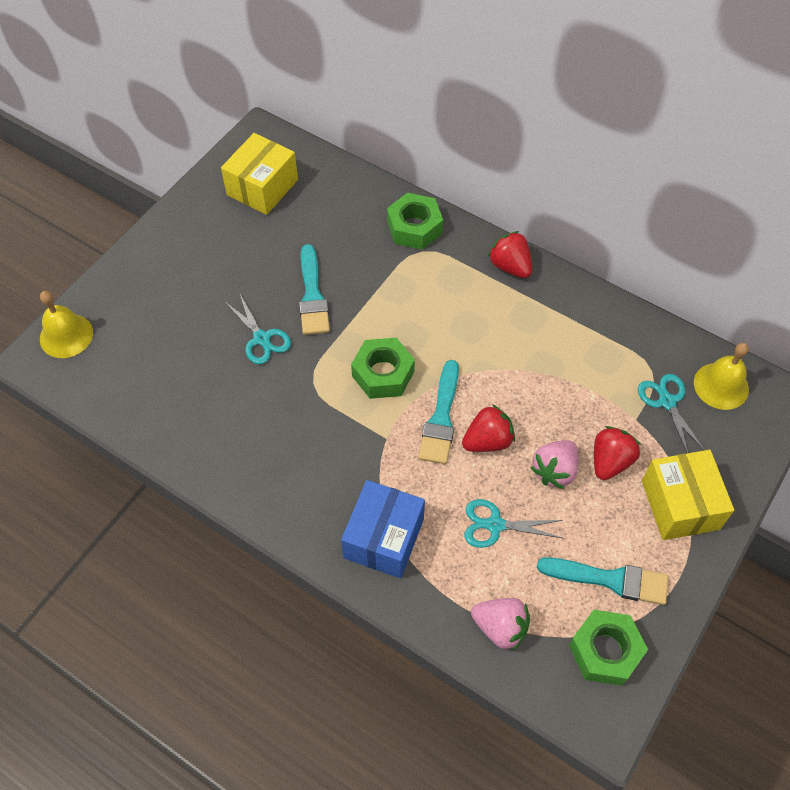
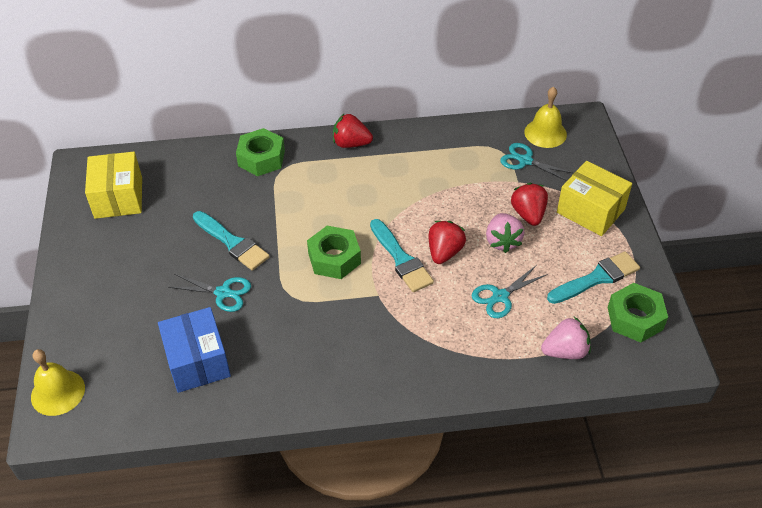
camera: 40 degrees left, 10 degrees down
(383, 538) = (440, 354): blue box -> blue box (197, 361)

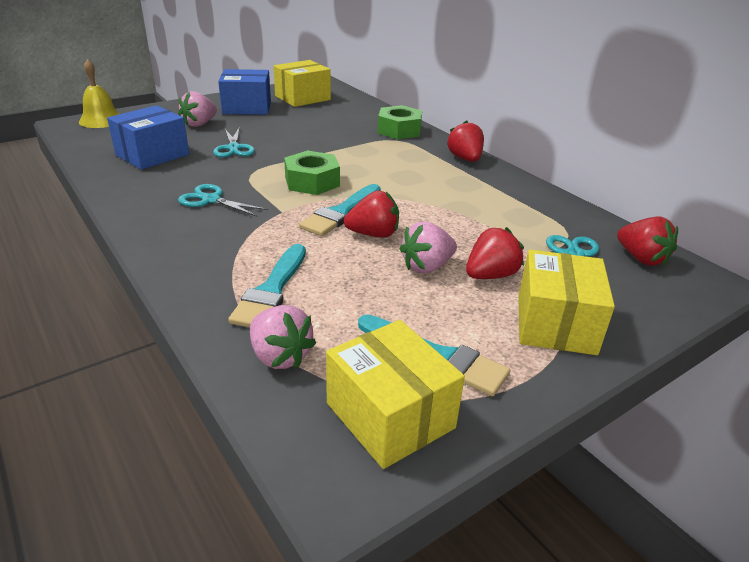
camera: 60 degrees right, 15 degrees down
(113, 252) = (247, 107): none -> blue box
(136, 305) = (199, 124): none -> pink strawberry
(232, 243) = (292, 140): turquoise brush -> turquoise brush (271, 290)
(500, 296) = (337, 284): turquoise scissors -> turquoise scissors (211, 200)
(545, 133) = (641, 258): yellow bell -> red strawberry
(635, 318) = (390, 415): green nut -> yellow box

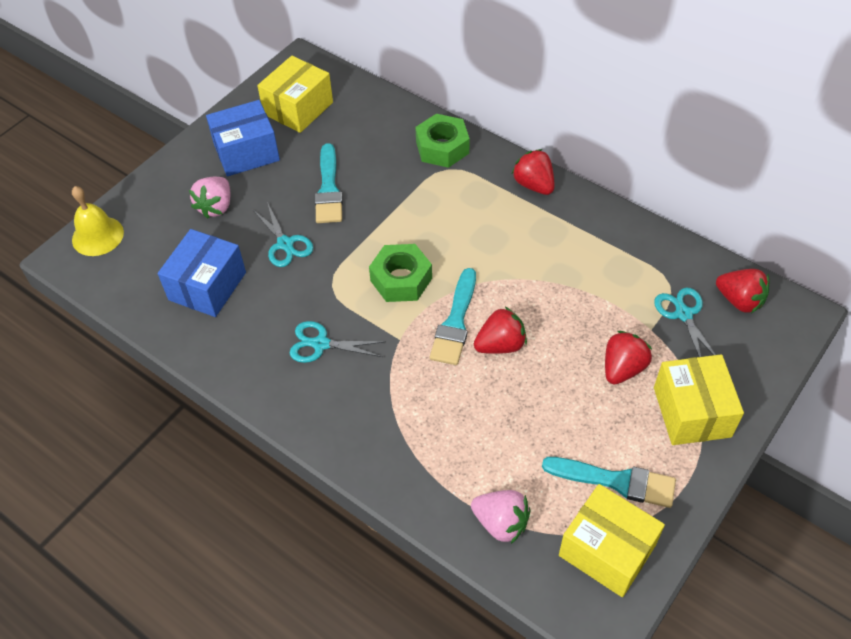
camera: 15 degrees left, 20 degrees up
(271, 290) = (452, 452): turquoise brush -> turquoise brush (328, 189)
(427, 267) = (566, 375): pink strawberry -> none

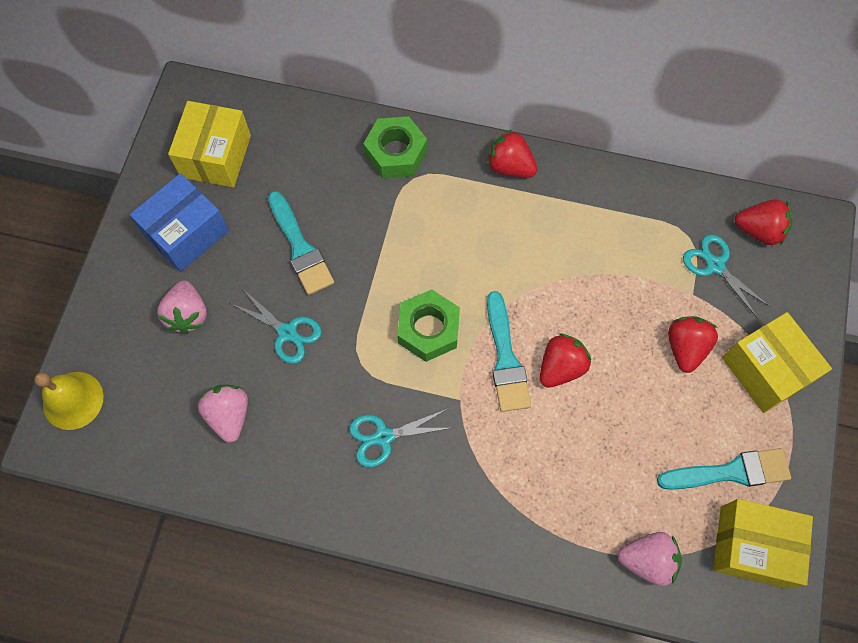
camera: 25 degrees left, 15 degrees up
(207, 286) = (229, 415): blue box -> pink strawberry

